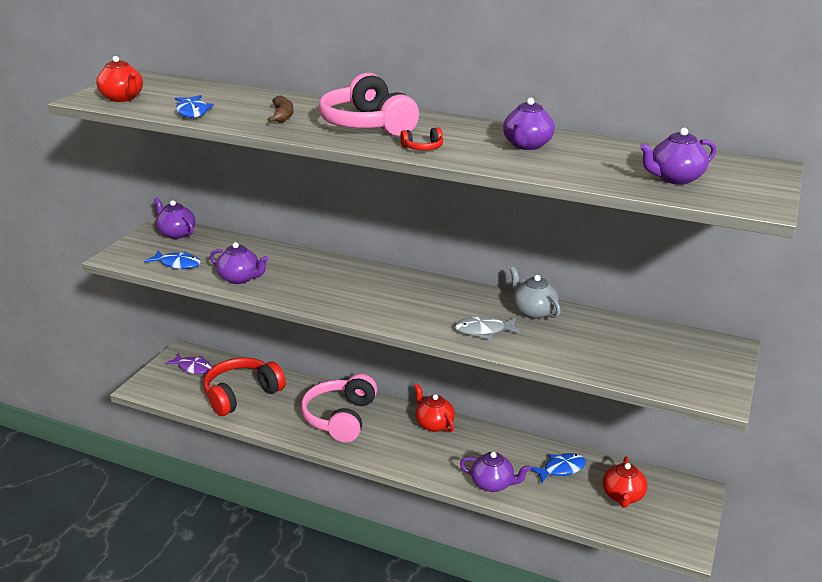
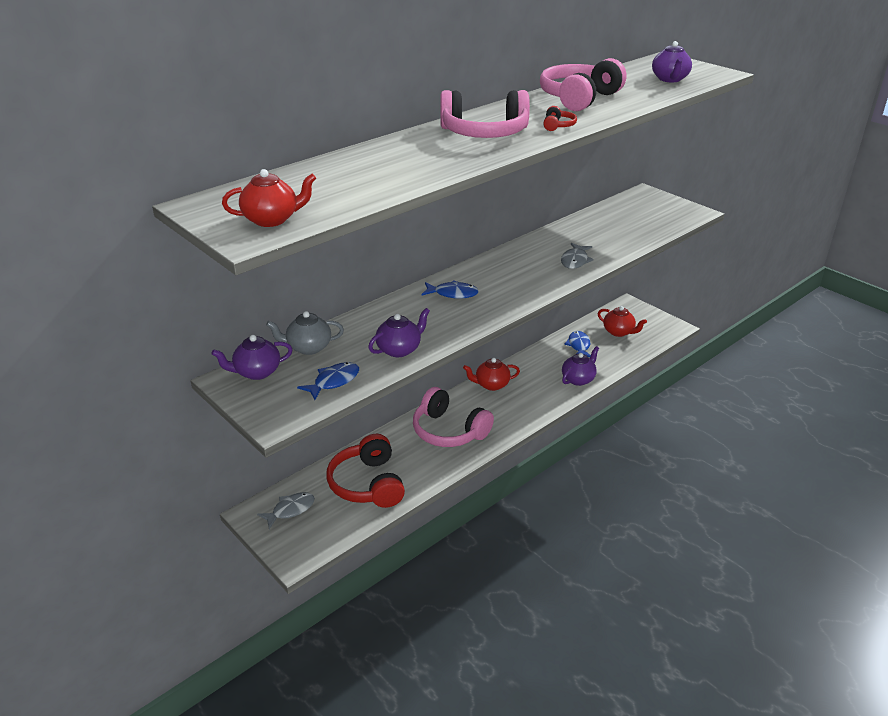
camera: 65 degrees left, 5 degrees up
(192, 112) = (367, 191): blue fish -> blue fish (453, 294)
(193, 367) = (290, 510): purple fish -> grey fish
(282, 115) = (424, 158): brown banana -> none
(526, 145) = (579, 98): purple teapot -> pink headphones
(533, 311) = (560, 237): grey teapot -> grey teapot (308, 347)

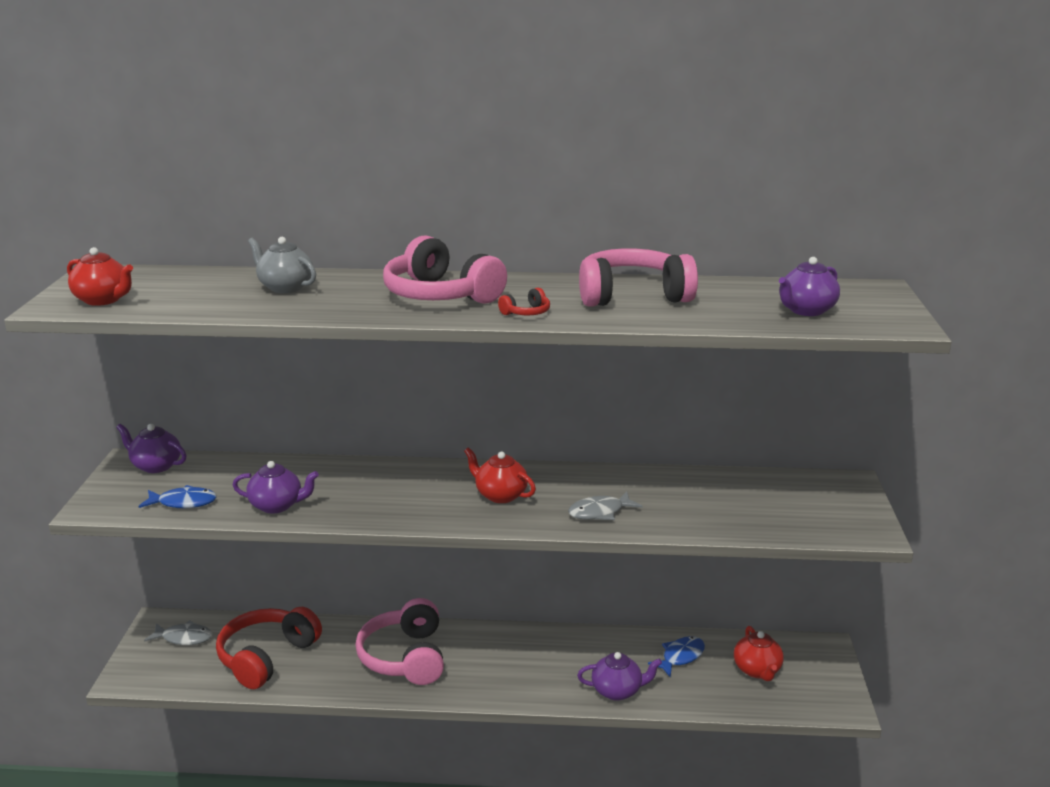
camera: 45 degrees right, 10 degrees down
(308, 347) = (223, 467): grey teapot -> grey teapot (285, 287)
(453, 294) = (417, 483): blue fish -> none
(491, 385) = (518, 639): red teapot -> red teapot (500, 495)

